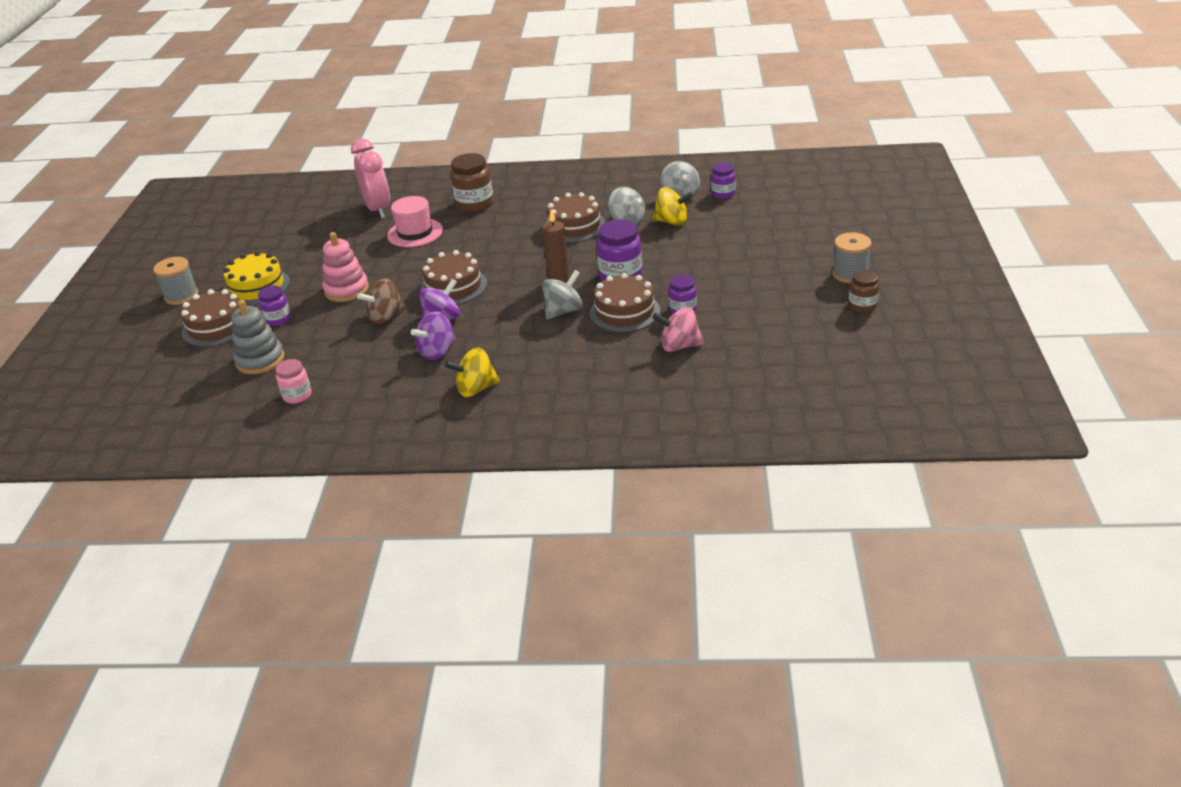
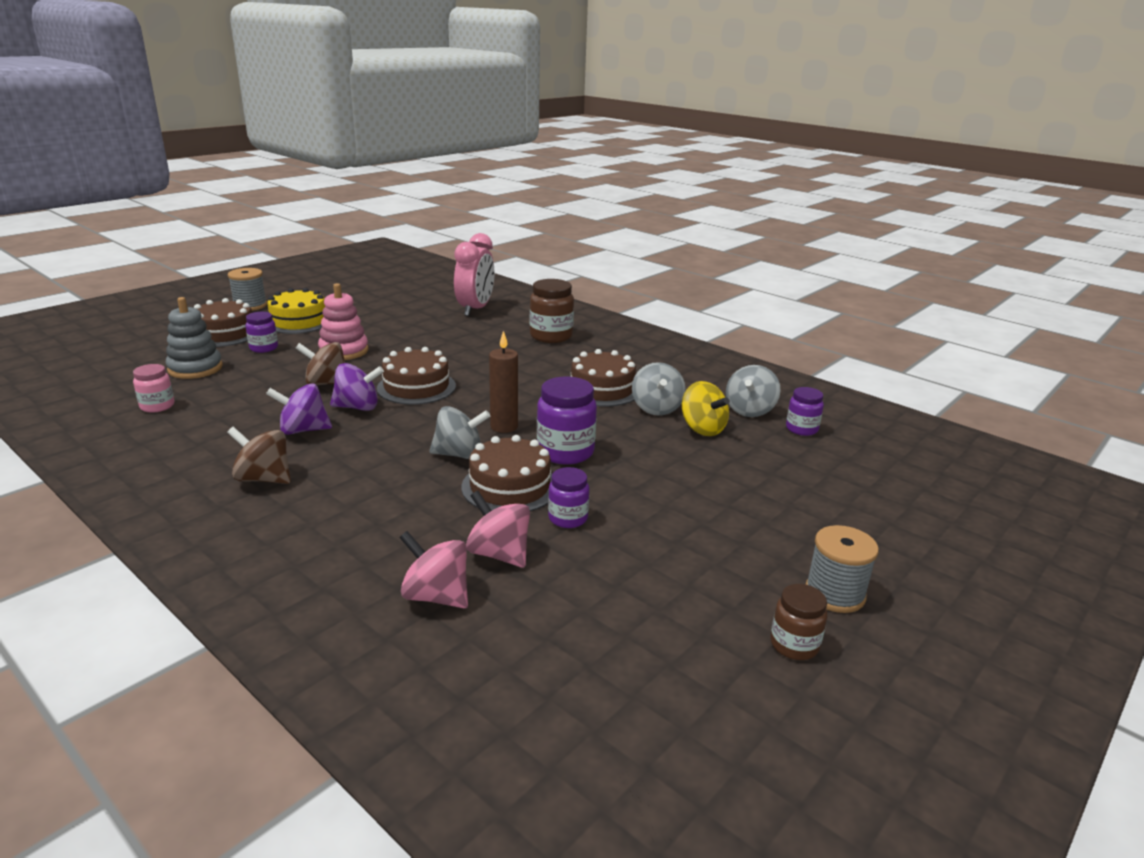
camera: 35 degrees right, 10 degrees down
(415, 233) = (468, 336): pink hat -> none
(476, 389) = (264, 479): yellow spinning top -> brown spinning top
(684, 381) = (436, 596): none -> pink spinning top

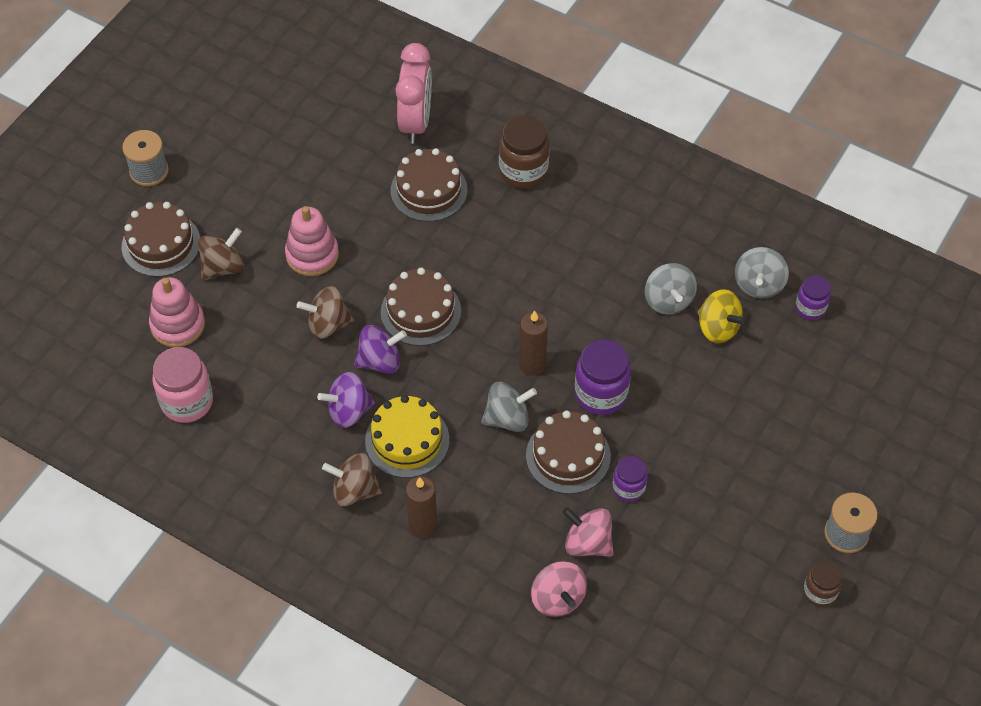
camera: 10 degrees left, 30 degrees up
(157, 406) = (187, 401): pink jar -> pink jar, size x1.66
(195, 368) = (178, 325): grey stacking toy -> pink stacking toy
(264, 348) = (223, 267): purple jar -> brown spinning top
(299, 321) = (227, 198): yellow cake -> yellow cake (407, 440)
(316, 513) = (423, 526): none -> brown candle
(436, 596) = (557, 598): pink spinning top -> pink spinning top turned 135 degrees counterclockwise
(602, 389) = (607, 275): brown cake -> brown cake (429, 190)

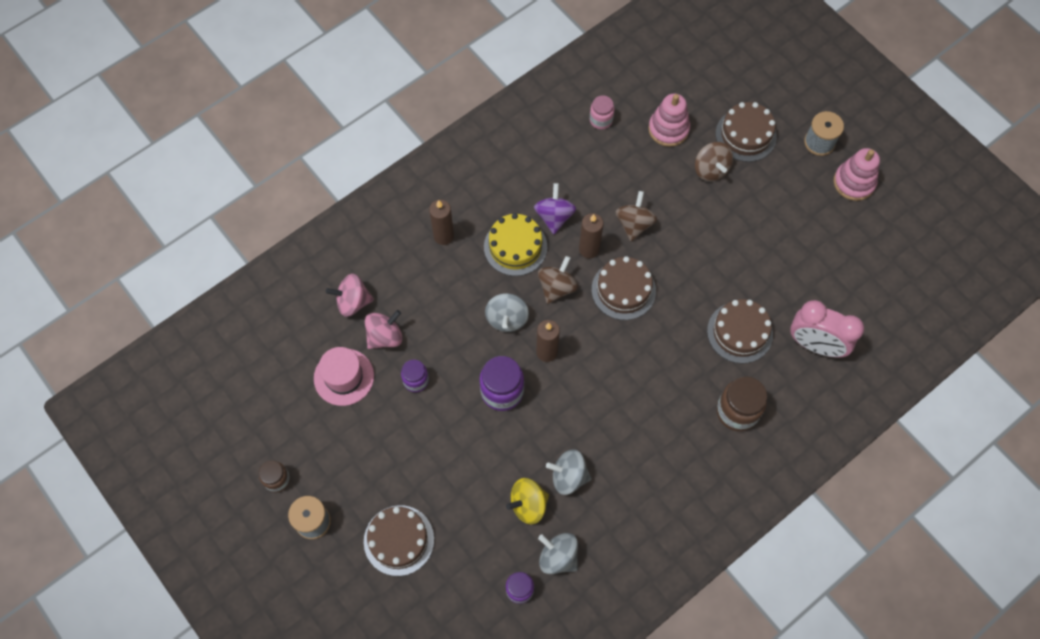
camera: 110 degrees right, 10 degrees up
(187, 401) = (601, 120): pink jar -> pink jar, size x0.60
(312, 255) = (702, 231): pink stacking toy -> pink stacking toy (854, 182)
(354, 490) = (489, 202): brown spinning top -> brown spinning top (557, 287)
(380, 361) = (589, 249): purple spinning top -> brown candle
(568, 456) = (459, 349): brown cake -> brown cake (399, 540)
(660, 569) = (344, 377): none -> pink hat

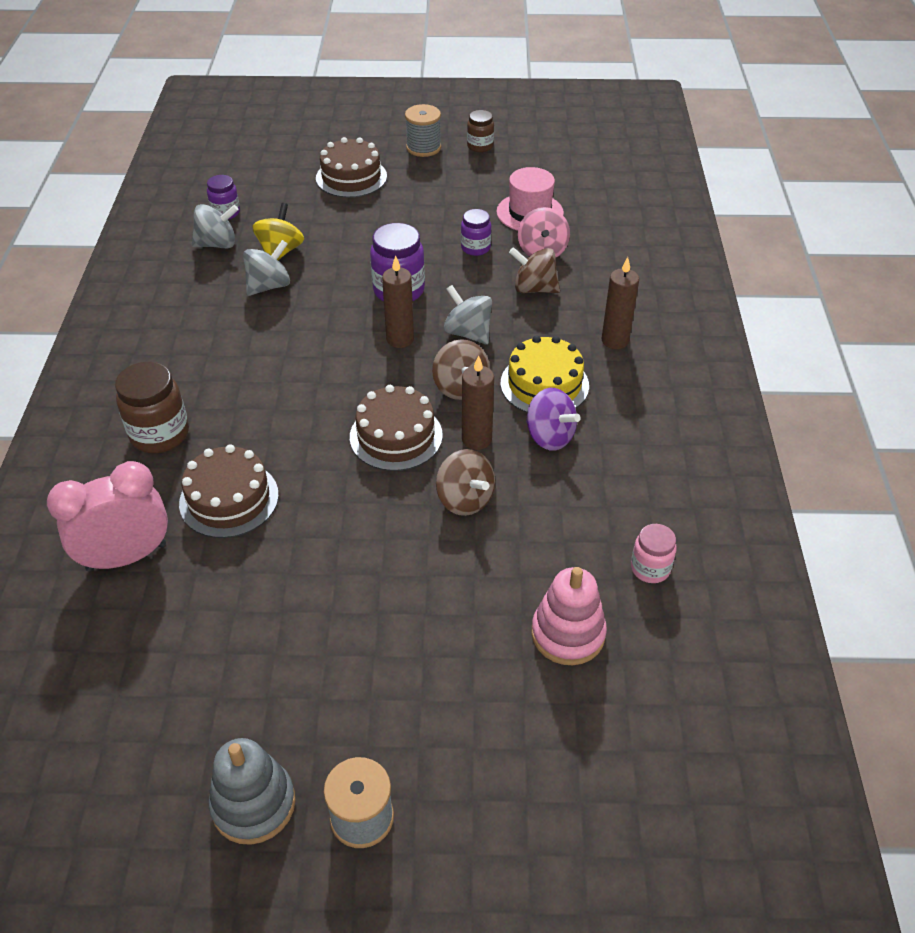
camera: 130 degrees right, 20 degrees down
(353, 302) = (602, 250): pink spinning top -> none
(711, 169) = (458, 634): brown spinning top -> brown spinning top (534, 288)
(746, 135) = (470, 723): brown cake -> none
(854, 182) = (253, 804): pink stacking toy -> grey stacking toy

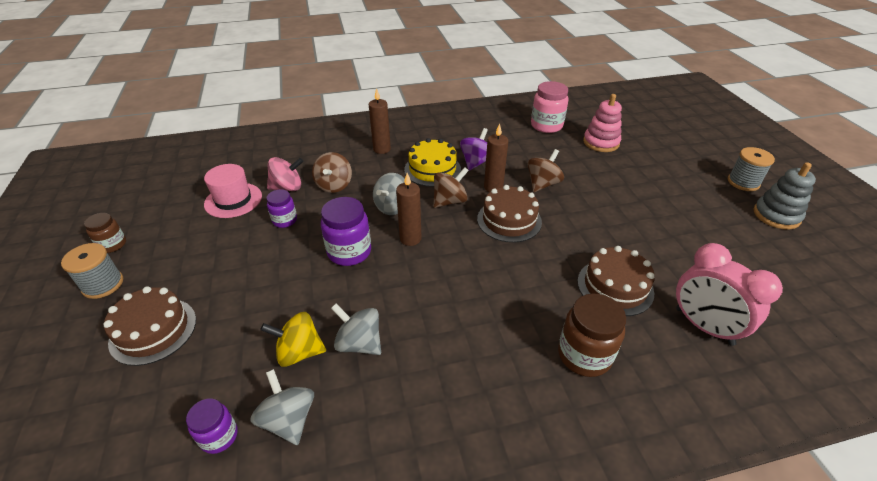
camera: 105 degrees left, 5 degrees down
(650, 568) = (546, 126): pink jar -> pink jar, size x1.66

